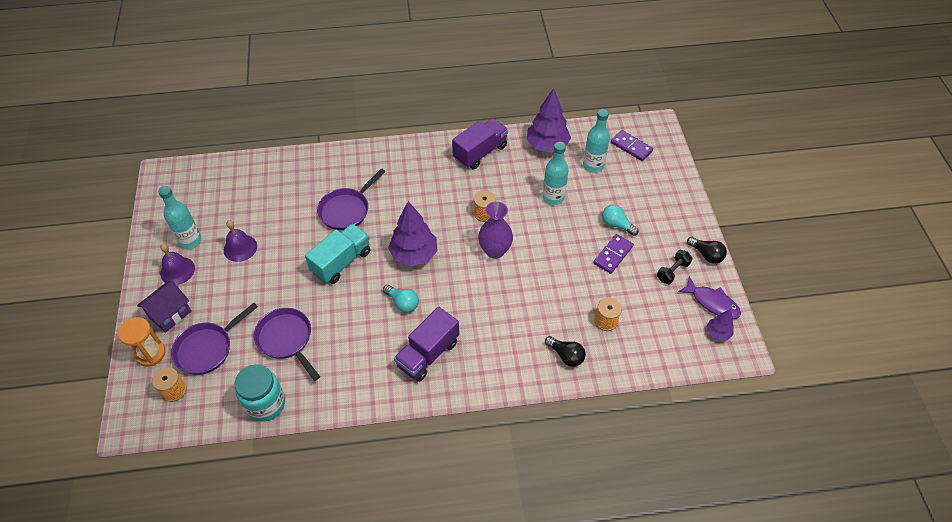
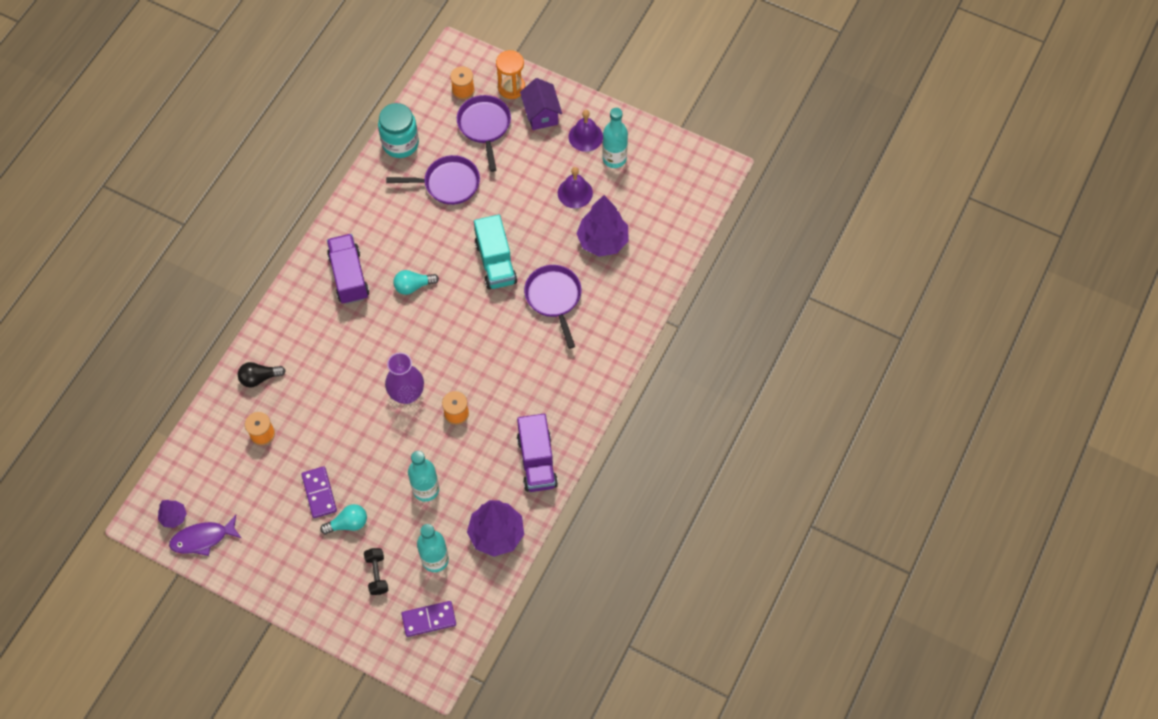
camera: 125 degrees right, 10 degrees up
(414, 254) = (457, 324): purple tree -> purple tree (603, 241)
(672, 272) = (259, 531): black dumbbell -> black dumbbell (377, 574)
(706, 255) = (250, 578): black light bulb -> none

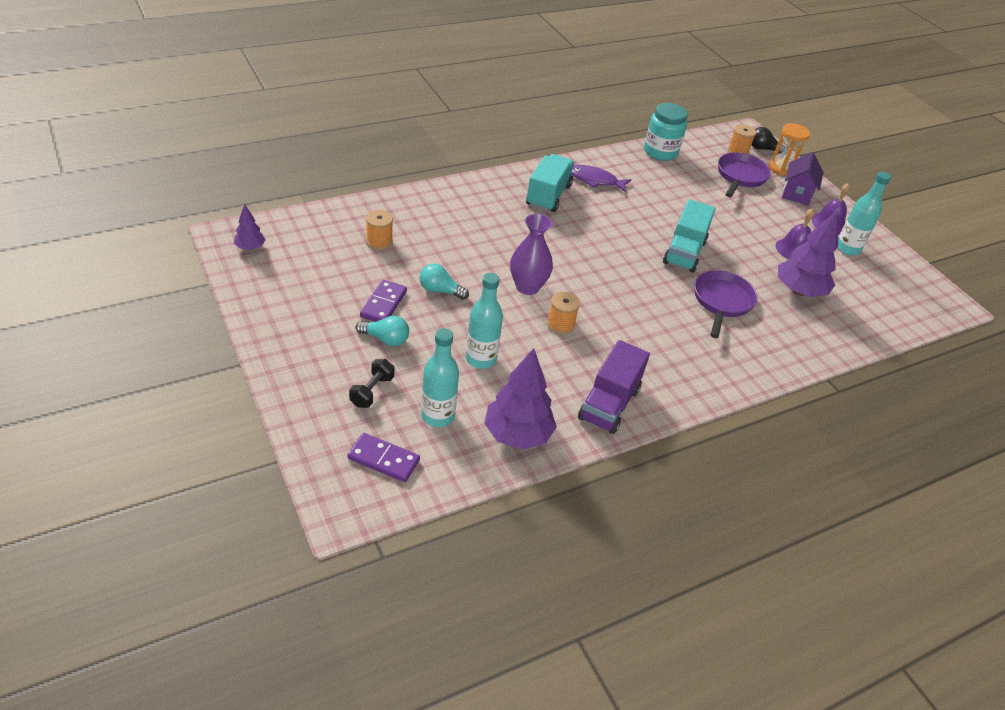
camera: 30 degrees right, 20 degrees down
(203, 538) = (255, 274): purple fish -> purple fish (595, 180)
(259, 378) = (414, 210): black light bulb -> black light bulb (763, 149)
(349, 276) = (548, 195): purple truck -> turquoise truck
(413, 286) = (597, 228): turquoise light bulb -> turquoise light bulb (440, 290)
(448, 184) = (681, 190): purple pan -> none

